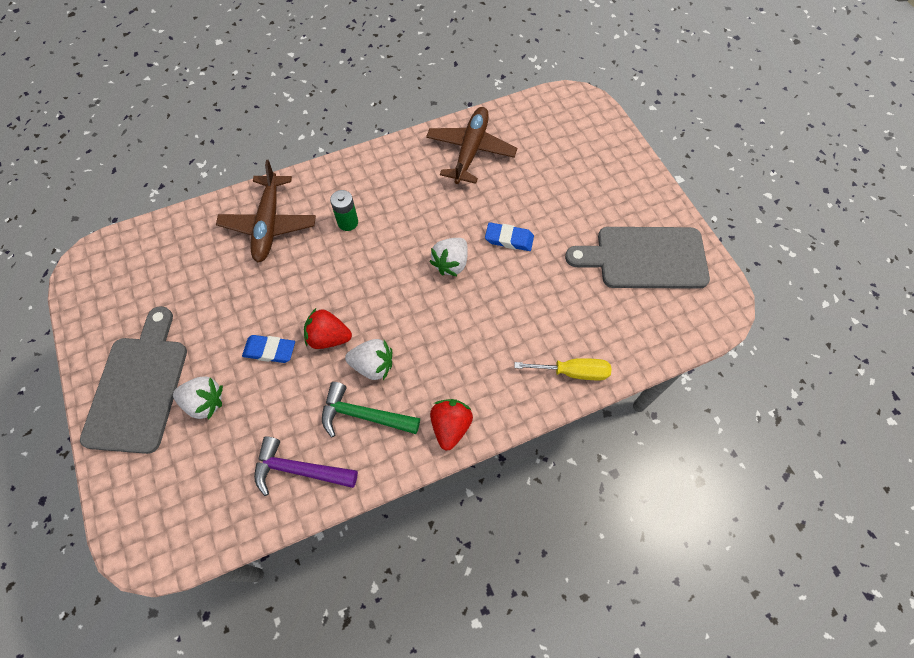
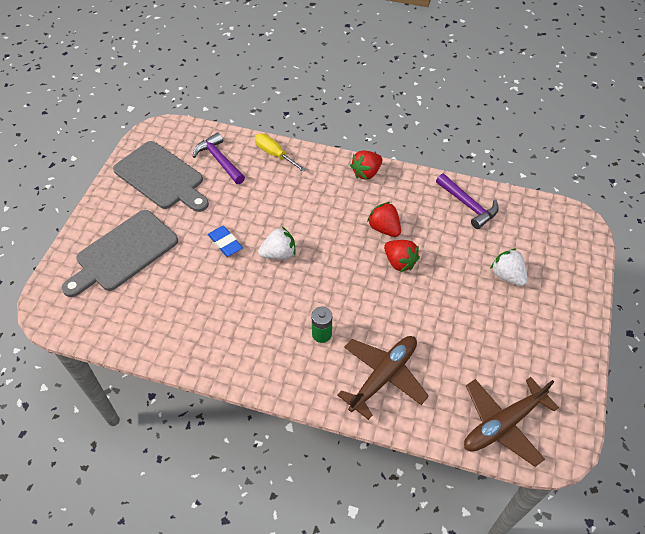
camera: 140 degrees left, 10 degrees down
(138, 387) = (549, 314): grey cutting board -> grey cutting board (123, 253)
(270, 350) = (444, 279): blue eraser -> none
(363, 415) = (411, 207): green hammer -> none
(373, 365) = (384, 228): white strawberry -> red strawberry
(470, 150) = (175, 326): brown plane -> brown plane (503, 424)
(618, 319) = (219, 160): none -> purple hammer

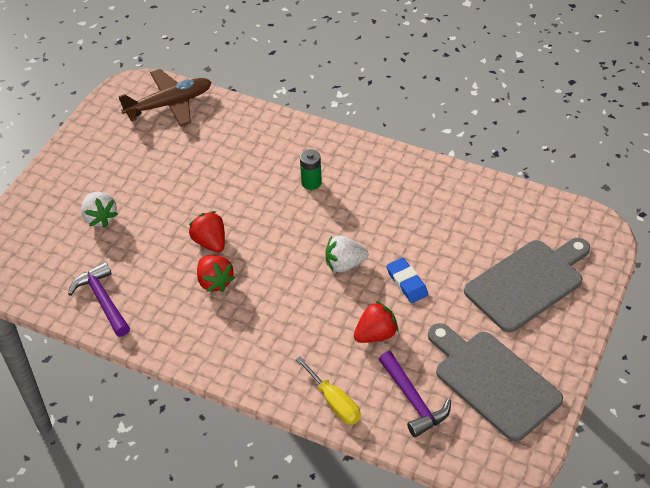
camera: 170 degrees left, 5 degrees down
(366, 173) = (214, 359): red strawberry -> red strawberry (376, 334)
(383, 376) = (261, 144): brown plane -> none

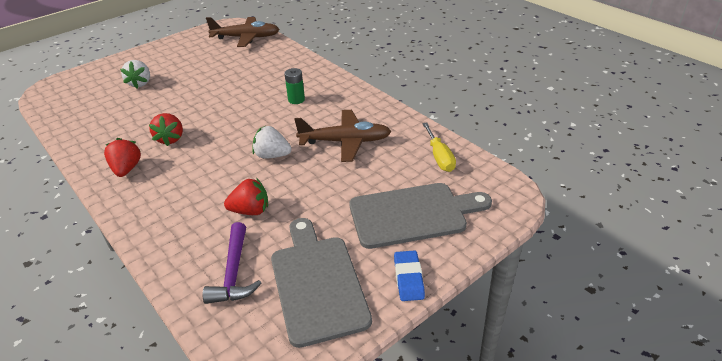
camera: 25 degrees right, 10 degrees down
(102, 300) = (89, 128): purple hammer -> none
(210, 242) = (192, 115): red strawberry -> red strawberry (126, 169)
(334, 402) = (170, 249): yellow screwdriver -> yellow screwdriver (439, 157)
(407, 221) = (345, 142): none -> brown plane
(407, 283) = (308, 182): blue eraser -> blue eraser (408, 278)

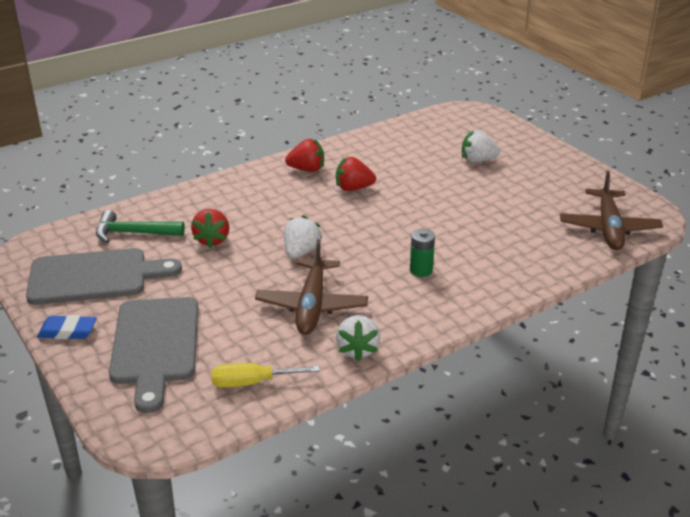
camera: 95 degrees right, 5 degrees down
(234, 273) = (133, 233): purple hammer -> green hammer
(391, 118) = (357, 349): none -> white strawberry

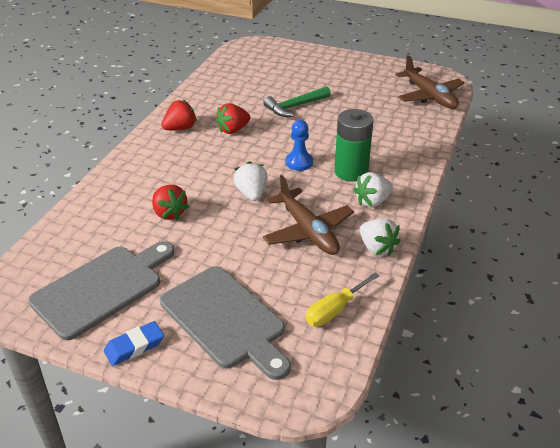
camera: 35 degrees left, 5 degrees up
(133, 233) = (93, 236): green hammer -> green hammer (295, 107)
(380, 241) = (299, 162): none -> blue pawn
(421, 270) = (351, 172): green battery -> green battery, size x1.76
(477, 160) = (296, 79): white strawberry -> white strawberry (372, 201)

